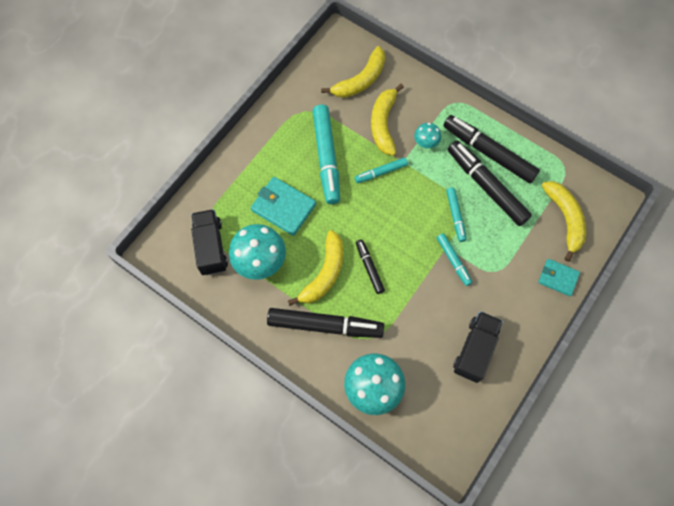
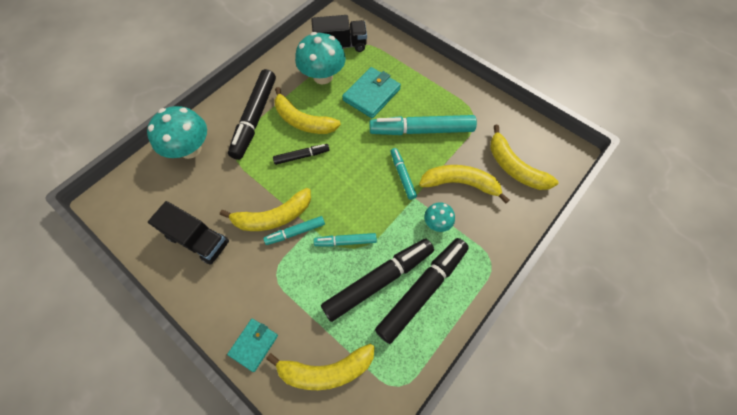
camera: 95 degrees right, 5 degrees down
(440, 283) = (273, 217): none -> yellow banana

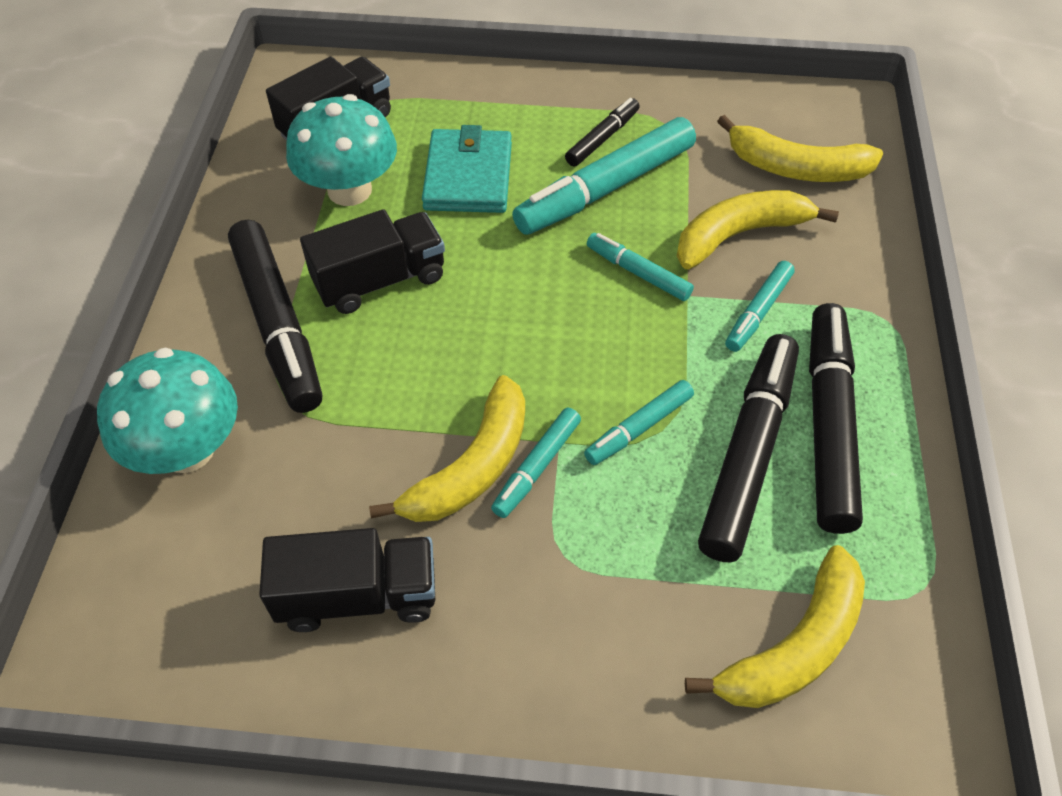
camera: 35 degrees left, 10 degrees down
(254, 344) = (634, 696): turquoise wallet -> none
(302, 156) = (432, 339): black marker -> black marker (602, 138)
(303, 121) = (380, 280): yellow banana -> black truck
(437, 223) = (758, 312): turquoise mushroom -> turquoise marker

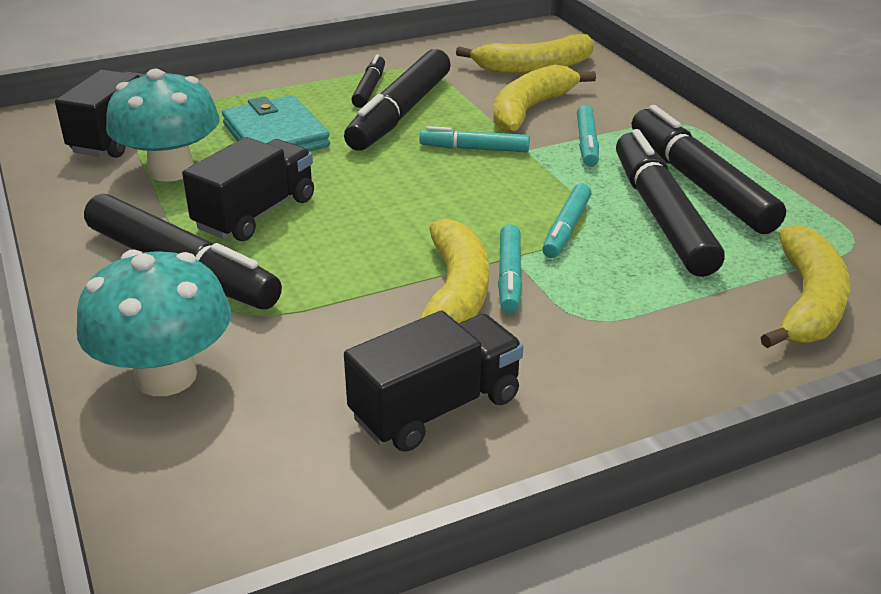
camera: 30 degrees left, 20 degrees down
(605, 189) = (400, 113): turquoise marker -> black marker

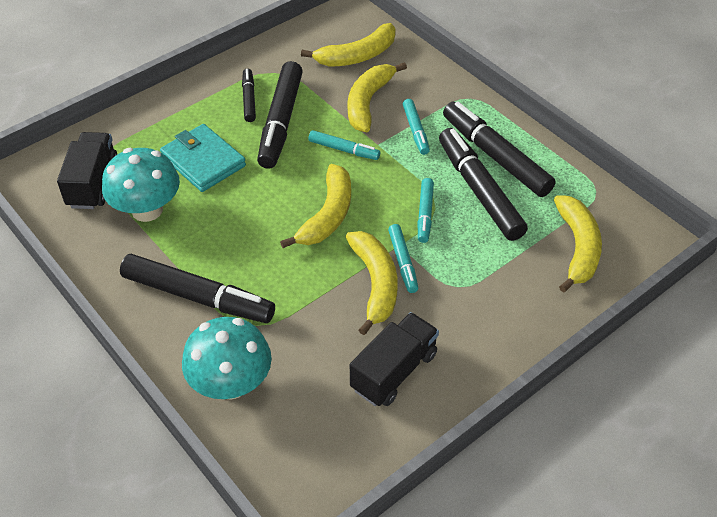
camera: 15 degrees left, 15 degrees up
(256, 214) = (224, 240): black truck -> none
(419, 209) = (328, 215): none -> yellow banana
(474, 149) = (344, 150): turquoise marker -> turquoise marker turned 150 degrees counterclockwise

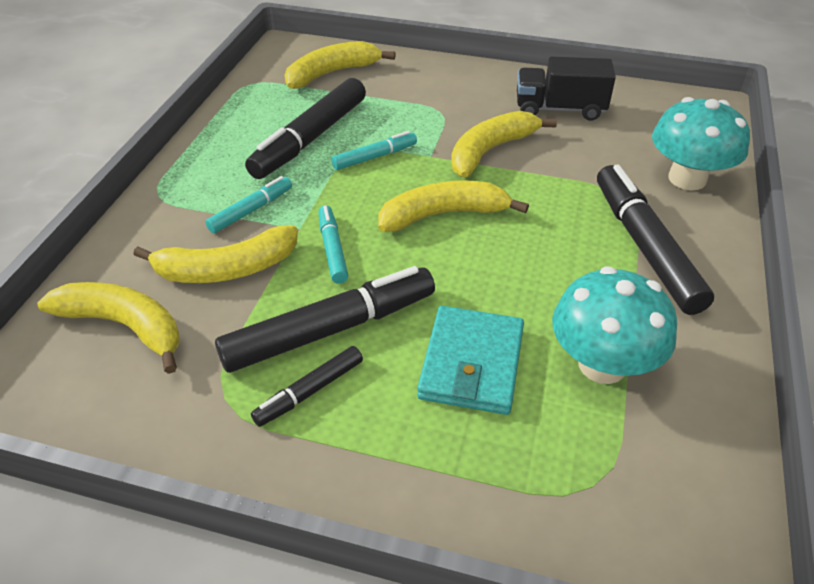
camera: 125 degrees left, 5 degrees down
(93, 183) = (633, 460): black truck -> none
(403, 262) = (448, 146): turquoise marker -> none
(495, 156) = (249, 146): black marker -> none

